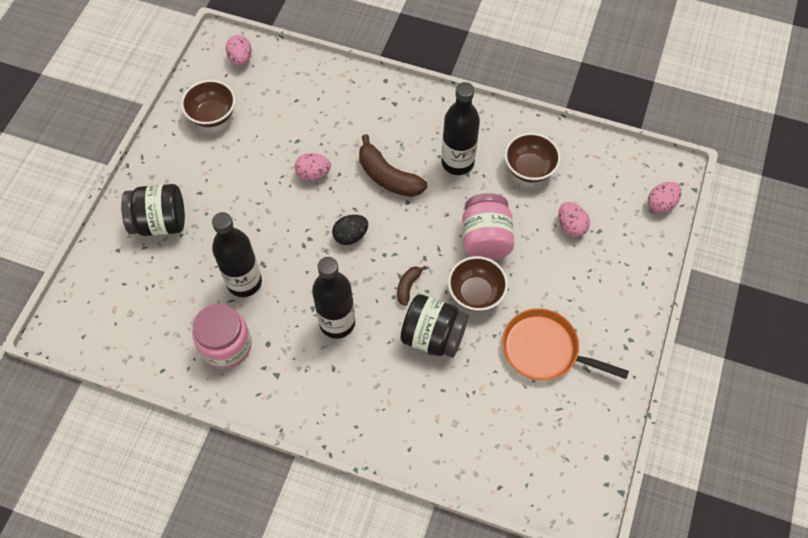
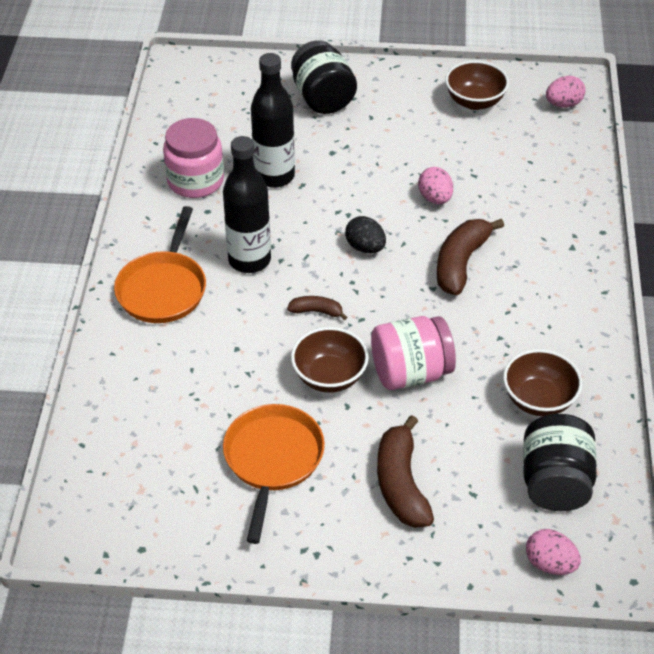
camera: 75 degrees right, 15 degrees down
(348, 396) = (163, 288): none -> orange pan
(433, 336) = (258, 347): black jar -> black jar (555, 482)
(457, 162) = (513, 324): black bottle -> none
(571, 226) = (467, 460): pink egg -> none
(582, 271) = (401, 483): none -> brown banana

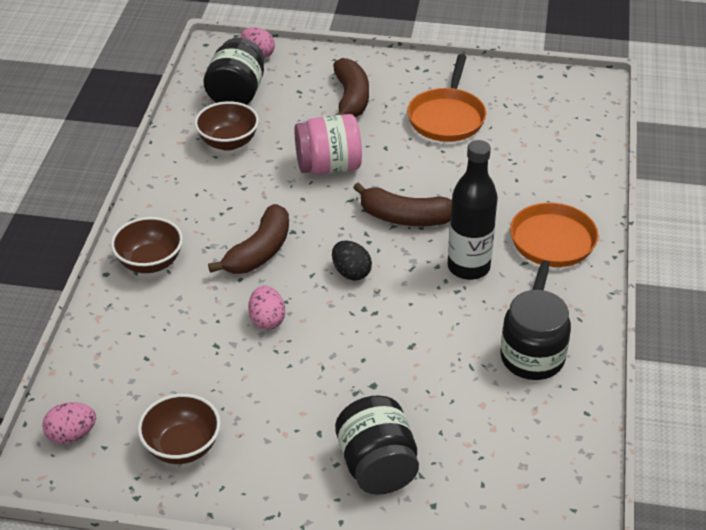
camera: 175 degrees left, 5 degrees down
(195, 181) = (532, 358): pink jar -> black jar
(274, 176) = (442, 358): black bottle -> none
(316, 311) = (405, 217): brown banana -> brown banana, size x1.94
(329, 377) = (398, 167): brown bowl -> brown bowl (150, 262)

